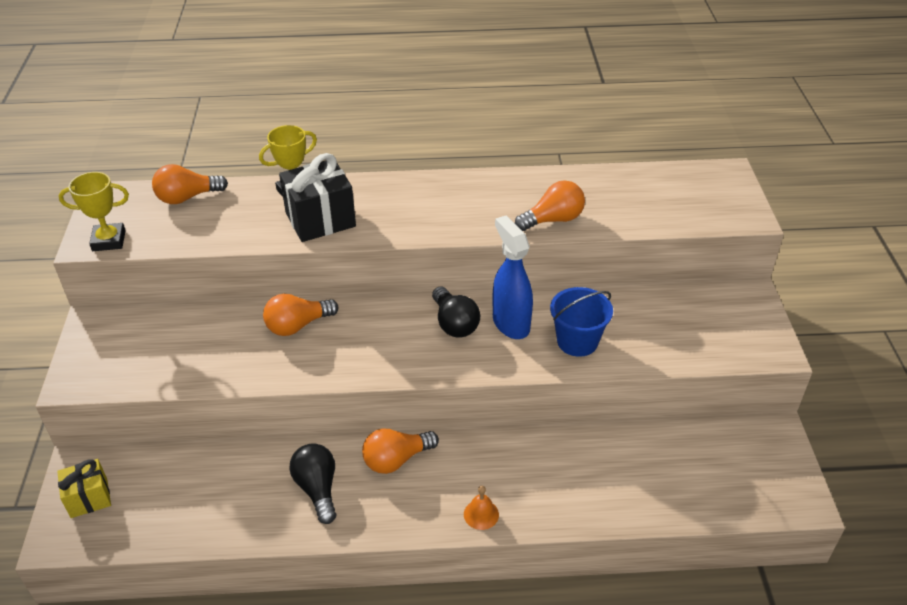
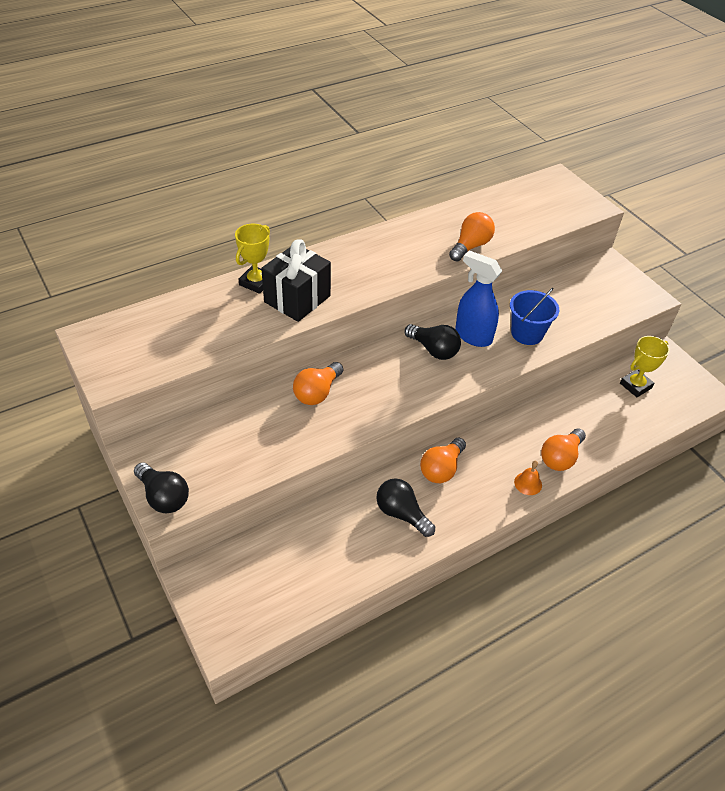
camera: 30 degrees left, 5 degrees up
(79, 372) = (164, 497): none -> black light bulb
(89, 498) = (225, 598): yellow gift -> none
(109, 240) = (128, 373): yellow trophy -> yellow trophy (635, 385)
(187, 197) = (166, 314): orange light bulb -> orange light bulb (560, 457)

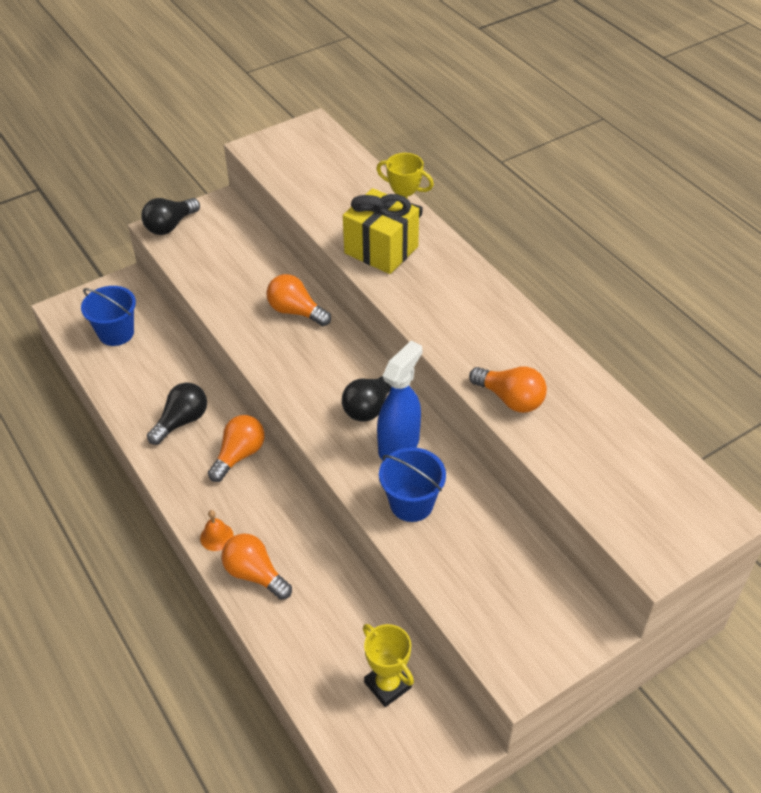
camera: 90 degrees right, 0 degrees up
(273, 580) = (116, 333): none -> blue bucket
(297, 299) = (381, 250): black gift -> yellow gift
(441, 469) = (239, 455): orange light bulb -> orange light bulb turned 90 degrees clockwise

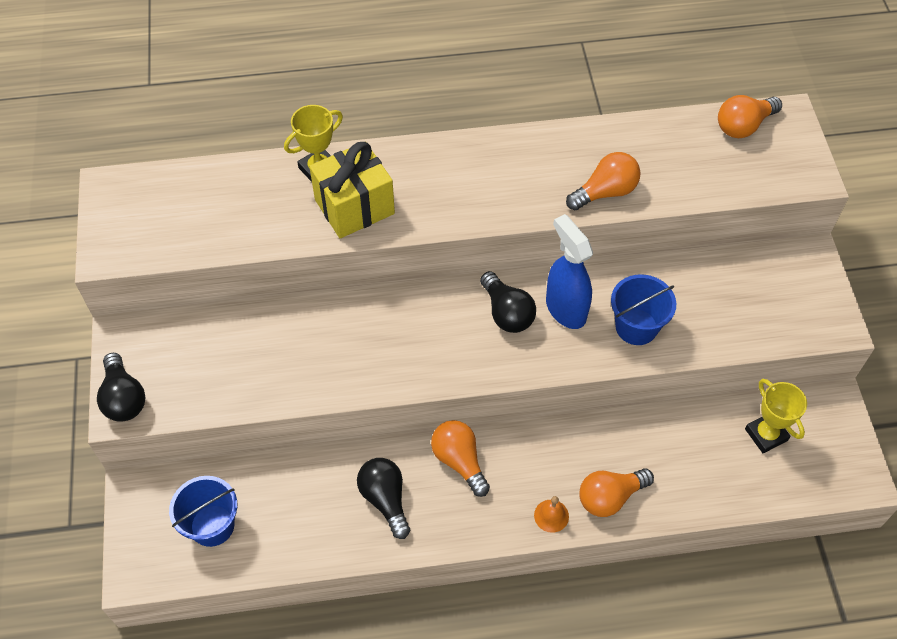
camera: 65 degrees left, 10 degrees up
(296, 311) = (342, 326): orange light bulb -> orange light bulb (743, 126)
(388, 685) = (766, 434): yellow trophy -> yellow trophy turned 75 degrees clockwise

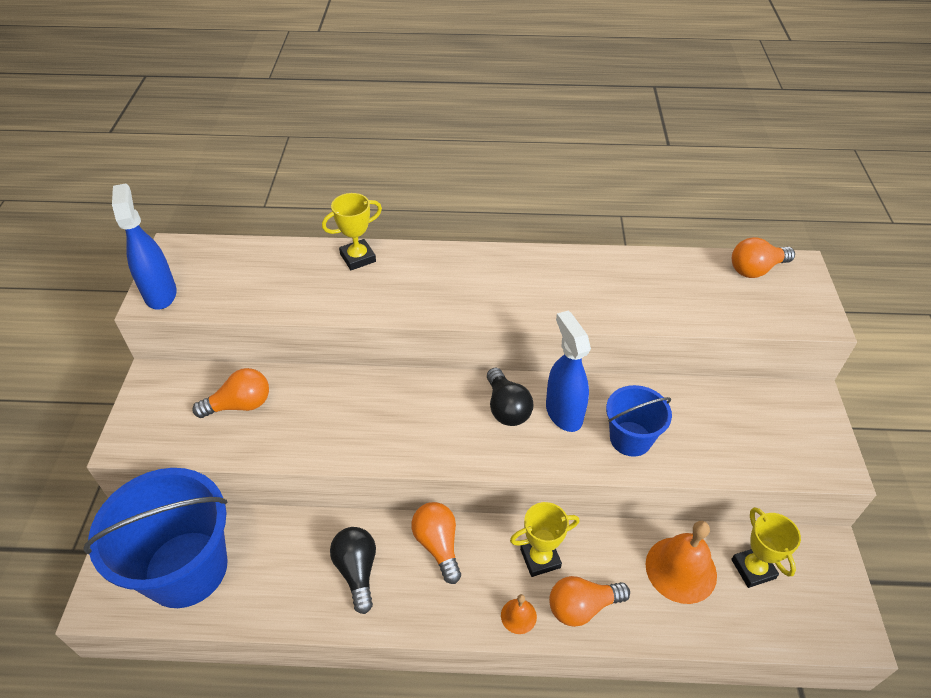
camera: 10 degrees right, 10 degrees down
(115, 244) = (160, 294): none -> blue spray bottle
(124, 398) = (133, 432): black light bulb -> none
(212, 525) = (186, 568): blue bucket -> blue bucket, size x1.88
(354, 207) = (380, 291): yellow gift -> none
(562, 457) = (540, 558): none -> yellow trophy
(605, 192) = (615, 308): orange light bulb -> orange light bulb (240, 405)
(698, 446) = (681, 569): none -> orange bell

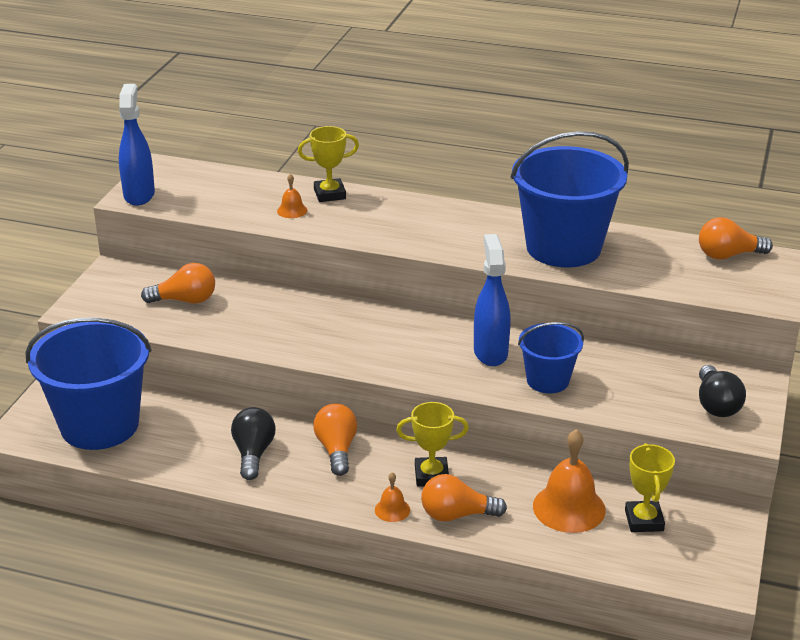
camera: 15 degrees right, 15 degrees down
(327, 287) = (292, 210): none -> orange bell
(506, 408) = (435, 341): black light bulb -> black light bulb (716, 404)
(606, 288) = (563, 247): none -> blue bucket

